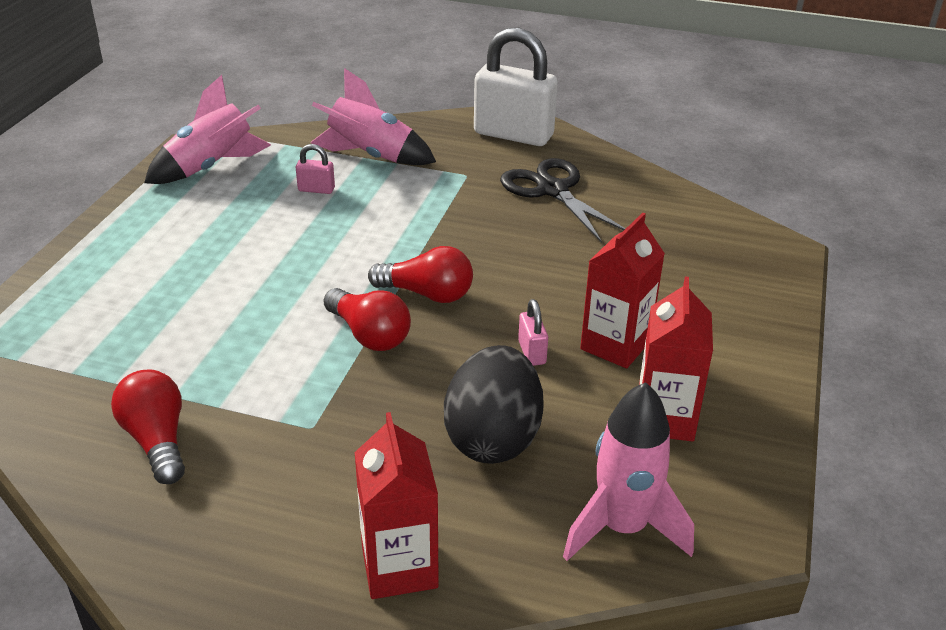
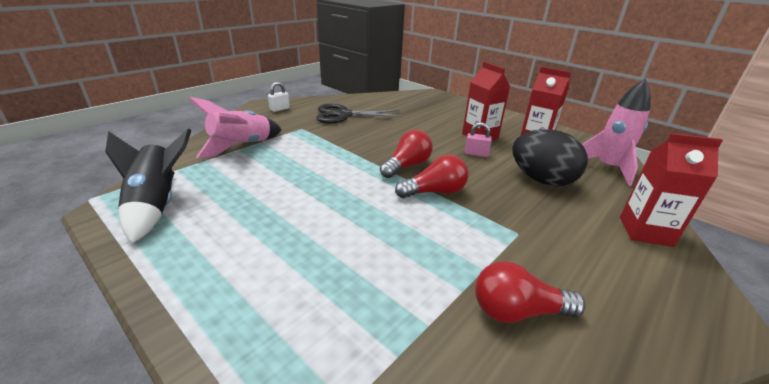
camera: 65 degrees left, 5 degrees down
(212, 167) = (157, 205): pink rocket -> black rocket
(316, 189) = (254, 172): pink padlock -> none
(513, 134) = (279, 109): white padlock -> white padlock, size x0.42

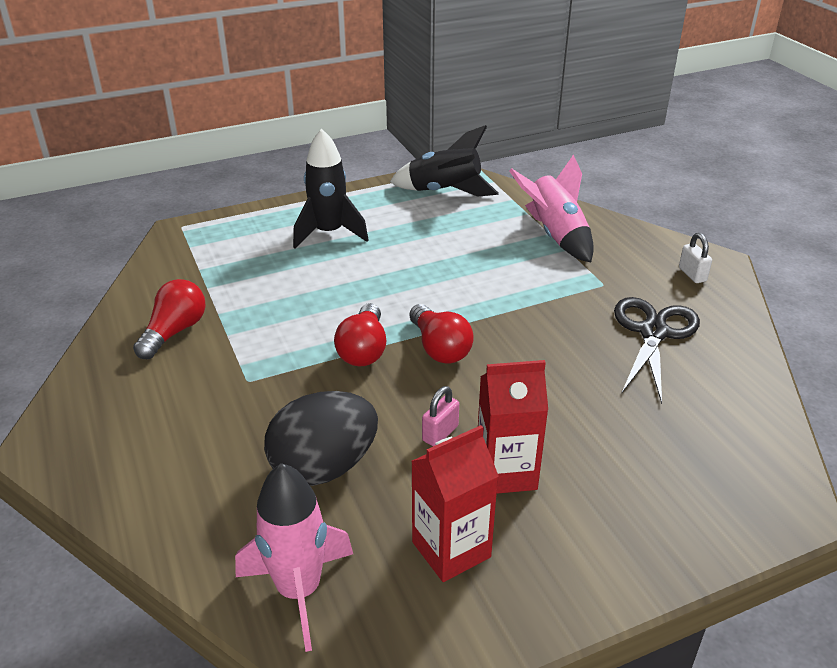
camera: 115 degrees right, 5 degrees up
(266, 262) = (329, 233): none -> black rocket
(645, 231) = (157, 495): red carton -> none

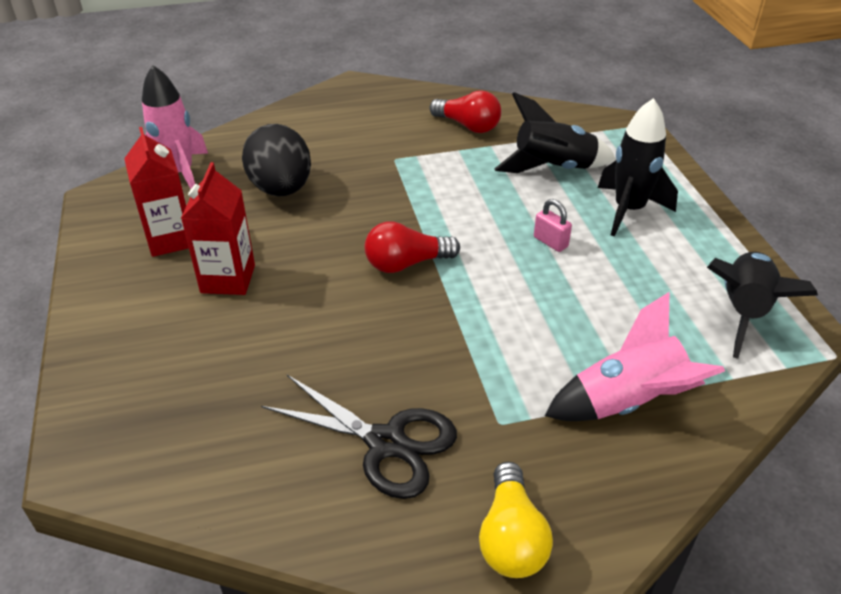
camera: 100 degrees right, 5 degrees up
(263, 272) = (553, 168): none -> black rocket
(363, 350) = (417, 218): red light bulb -> none
(440, 433) = (290, 249): pink padlock -> pink padlock (550, 242)
(692, 274) = (511, 538): white padlock -> yellow light bulb

